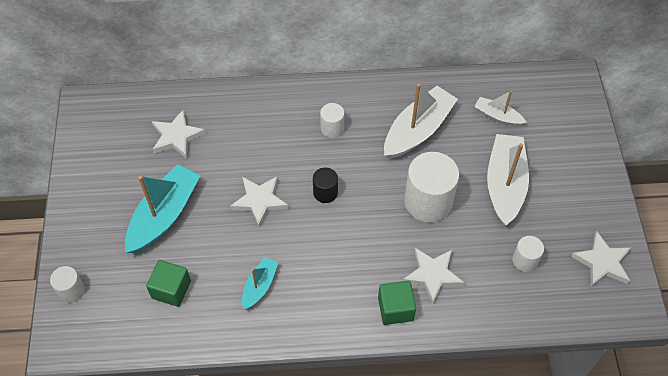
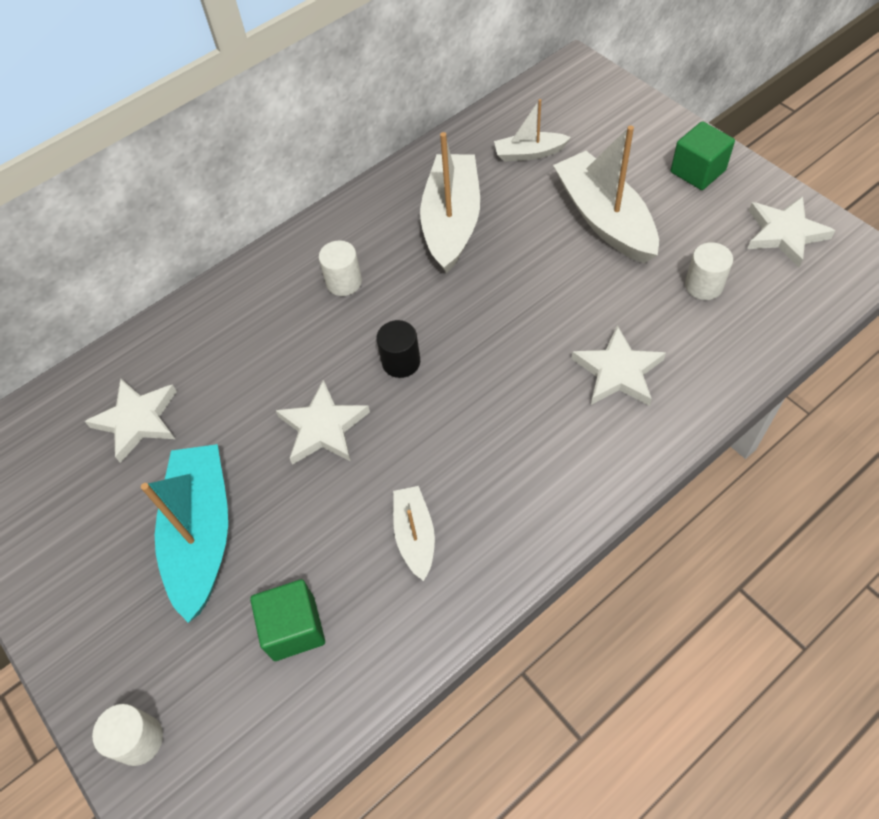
camera: 30 degrees left, 0 degrees up
(259, 286) = (415, 535): turquoise boat -> white boat
(395, 309) = (611, 442): green cube -> green cube (697, 171)
(428, 202) = (536, 292): white cylinder -> none

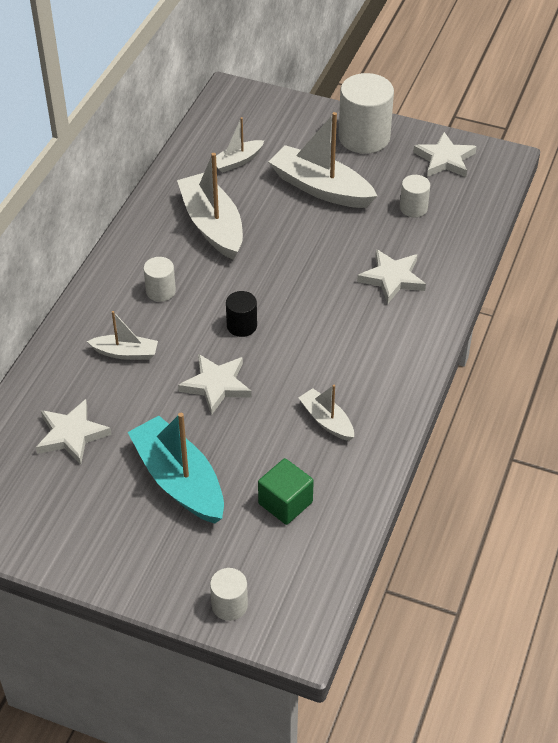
camera: 35 degrees left, 10 degrees down
(258, 343) = (125, 353): none -> white boat
(697, 171) = (364, 137): green cube -> white cylinder

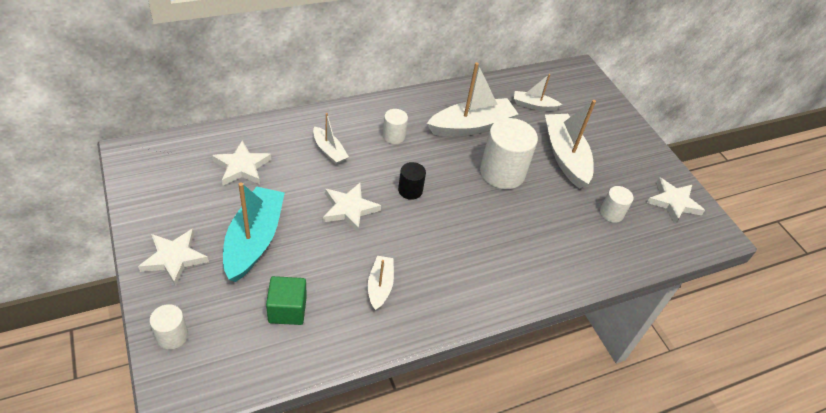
camera: 40 degrees right, 0 degrees up
(212, 225) = (471, 126): white boat -> white boat turned 45 degrees clockwise
(364, 137) = (633, 150): white cylinder -> white cylinder (502, 172)
(392, 278) = (539, 241): white star -> white star (174, 258)

